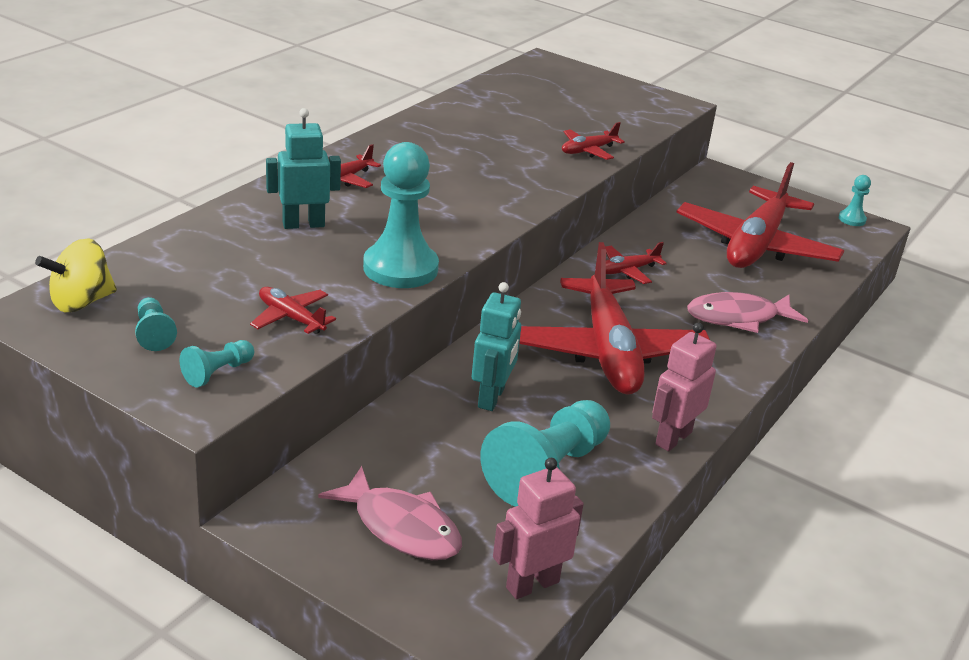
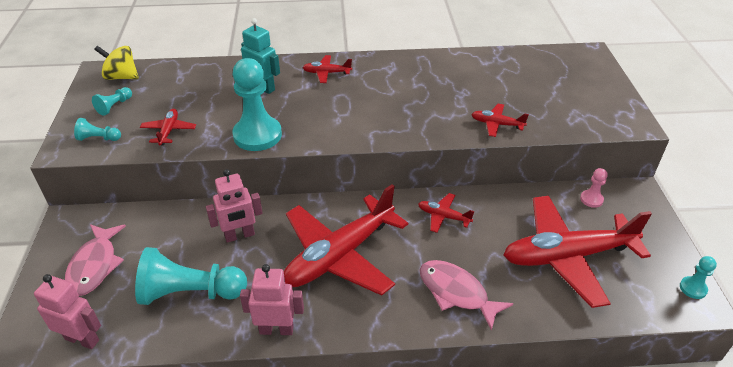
camera: 55 degrees right, 10 degrees up
(491, 398) = (239, 235): turquoise robot -> pink robot
(700, 196) = (591, 199): none -> pink pawn

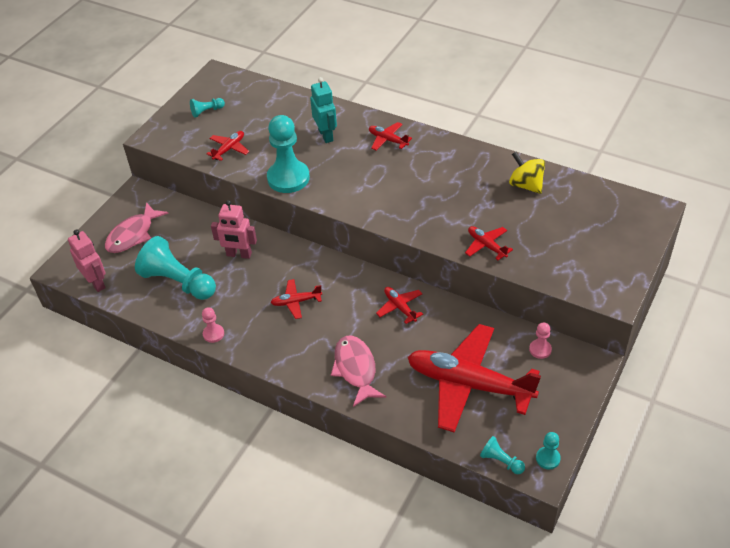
camera: 35 degrees right, 5 degrees up
(99, 138) = (179, 136): turquoise pawn -> turquoise pawn (501, 461)
(121, 77) = (229, 85): yellow spinning top -> yellow spinning top (526, 185)
(276, 329) = (213, 334): pink robot -> pink pawn
(340, 255) = (296, 302): red plane -> red plane, size x0.42

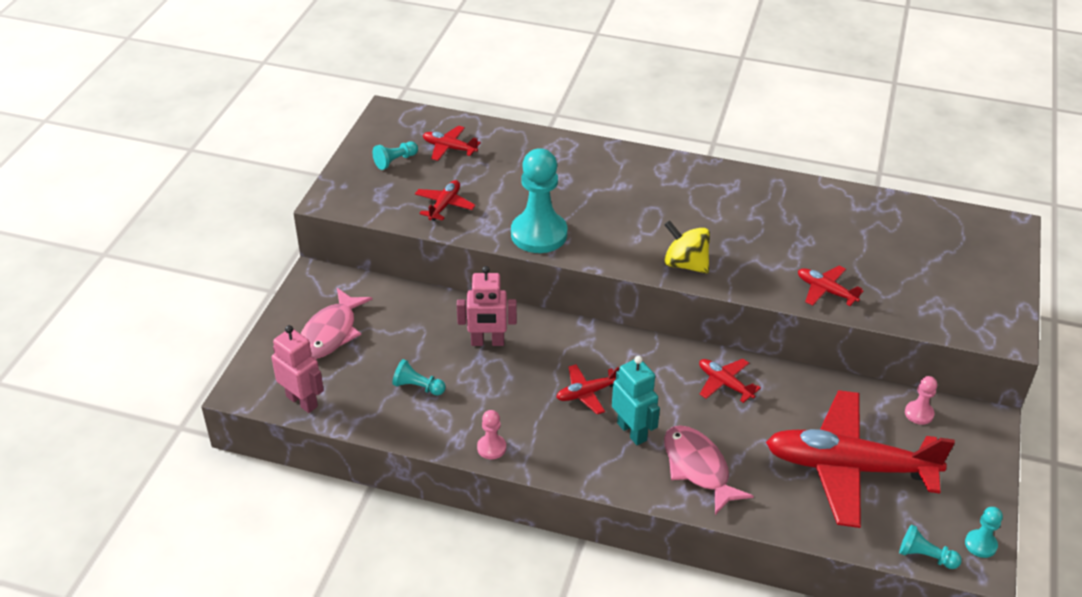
camera: 15 degrees left, 5 degrees down
(178, 282) = (418, 387): turquoise pawn -> turquoise pawn, size x0.46
(326, 135) = (567, 177): turquoise robot -> turquoise robot (632, 432)
(388, 140) = (649, 175): red plane -> red plane (449, 148)
(526, 185) = (843, 214): yellow spinning top -> yellow spinning top (685, 264)

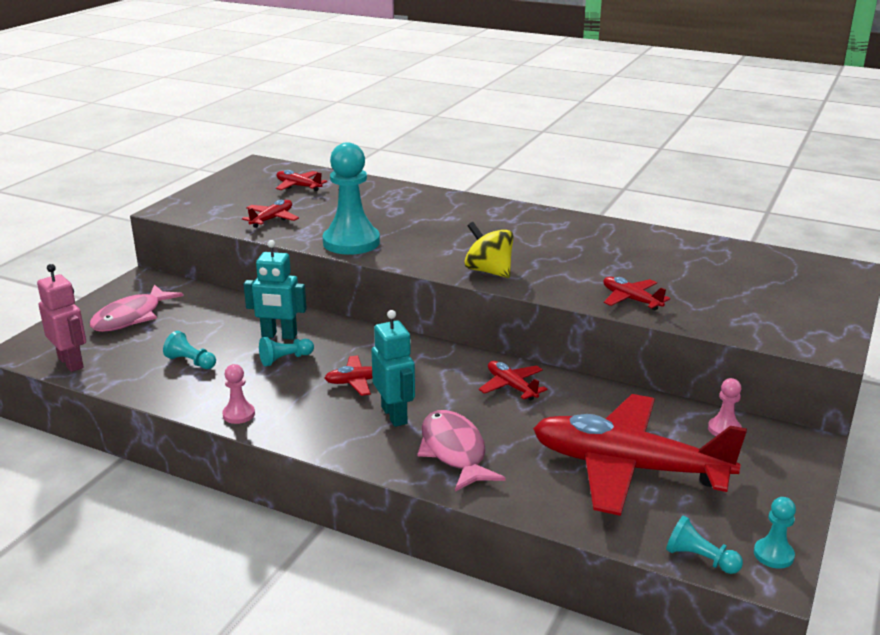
camera: 10 degrees right, 15 degrees down
(395, 161) = (244, 191): turquoise pawn -> turquoise pawn (285, 359)
(487, 342) = (279, 336): pink robot -> turquoise robot

